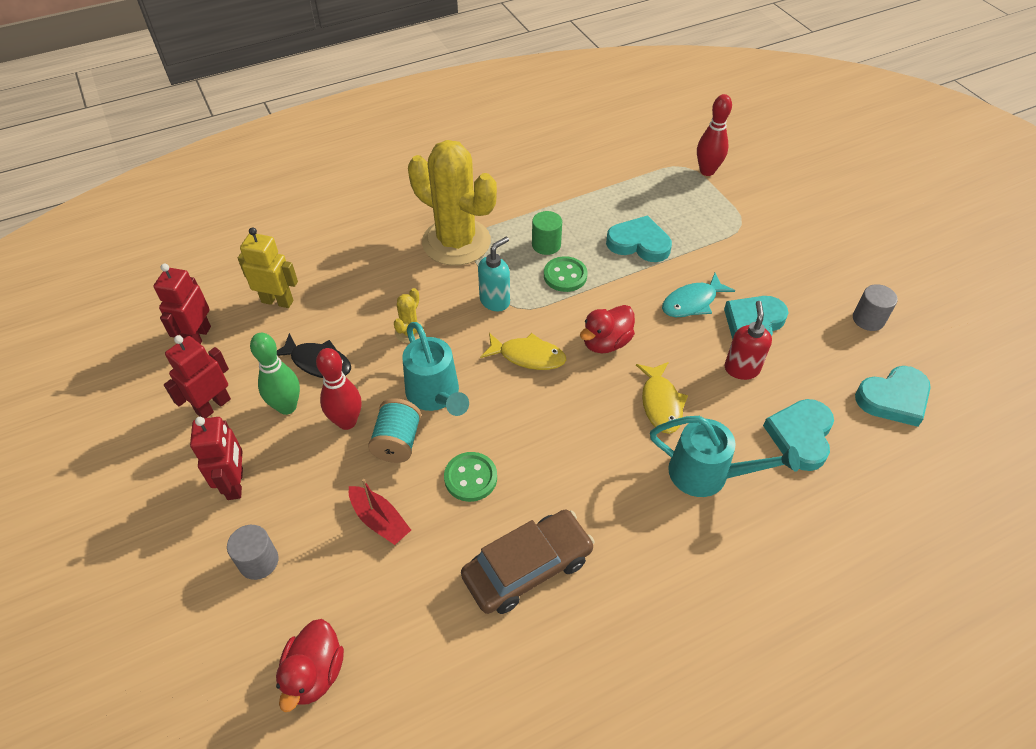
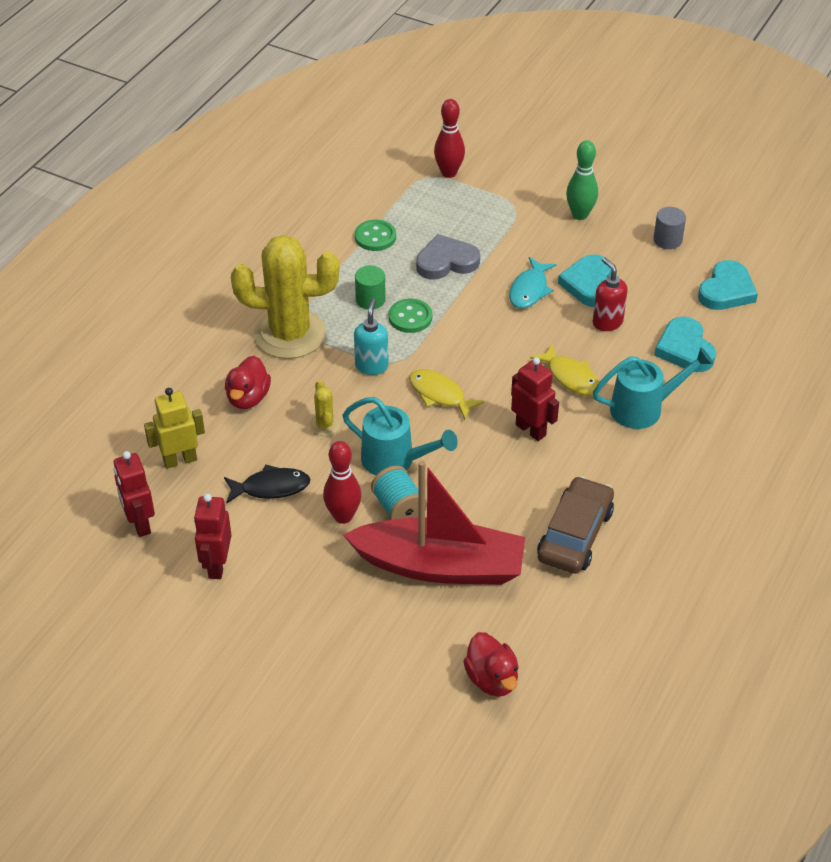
camera: 35 degrees left, 5 degrees down
(235, 483) = (300, 605): red robot -> red robot (531, 430)
(259, 561) = (377, 642): grey cylinder -> none
(287, 407) = (281, 532): green bowling pin -> green bowling pin (580, 215)
(380, 520) = (440, 566): red boat -> red boat, size x2.37
(470, 478) = (479, 501): green button -> green button (375, 237)
(528, 356) = (440, 394): yellow fish -> yellow fish turned 120 degrees counterclockwise
(606, 342) = (491, 353): red duck -> red duck (248, 398)
(639, 243) = (446, 262): turquoise heart -> grey heart

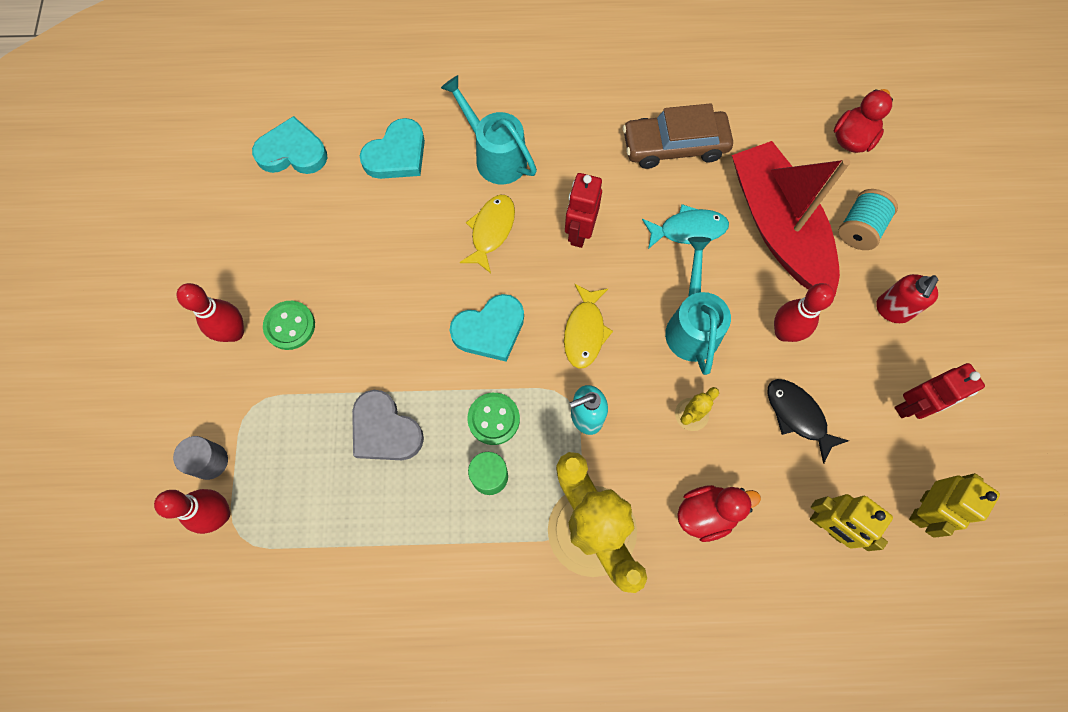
camera: 120 degrees left, 25 degrees up
(140, 524) = (923, 509): red robot -> yellow robot
(375, 237) = (382, 533): green button -> green button (290, 326)
(399, 508) = (742, 292): turquoise spool -> turquoise spool (859, 229)
(529, 290) = (386, 324): turquoise fish -> turquoise fish (688, 229)
(580, 215) = (234, 332): green bowling pin -> red bowling pin
(589, 284) = (347, 273): turquoise heart -> turquoise heart (490, 330)
(607, 322) = (396, 233): red soap dispenser -> red soap dispenser (892, 310)
(667, 240) = (237, 232): grey cylinder -> grey cylinder (210, 461)

